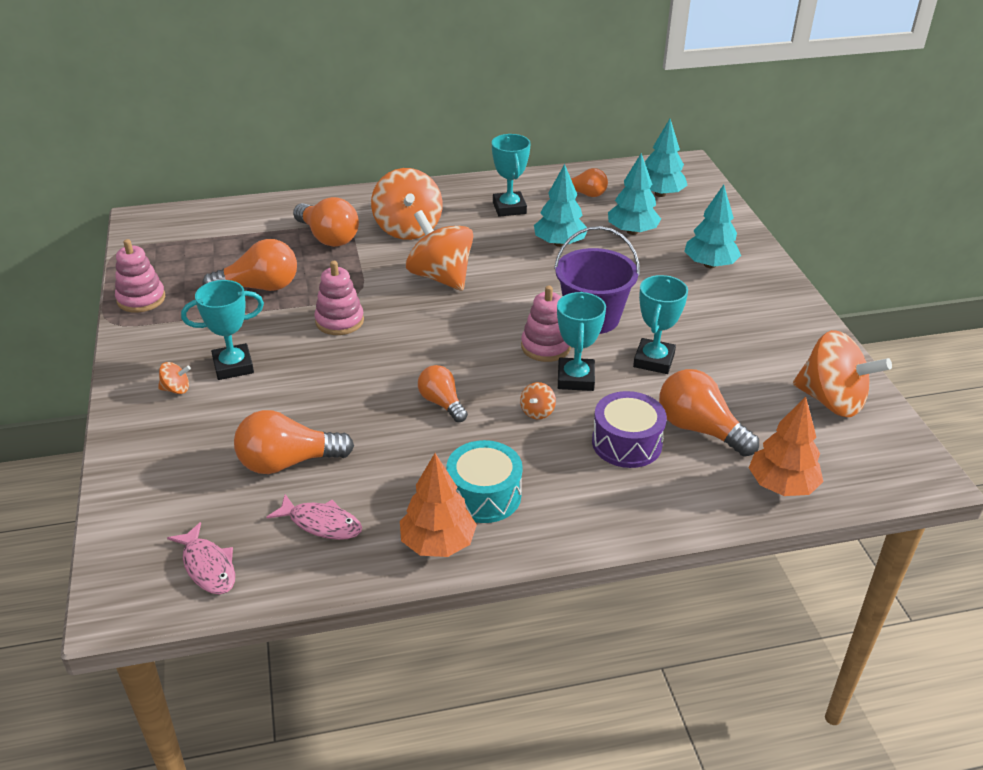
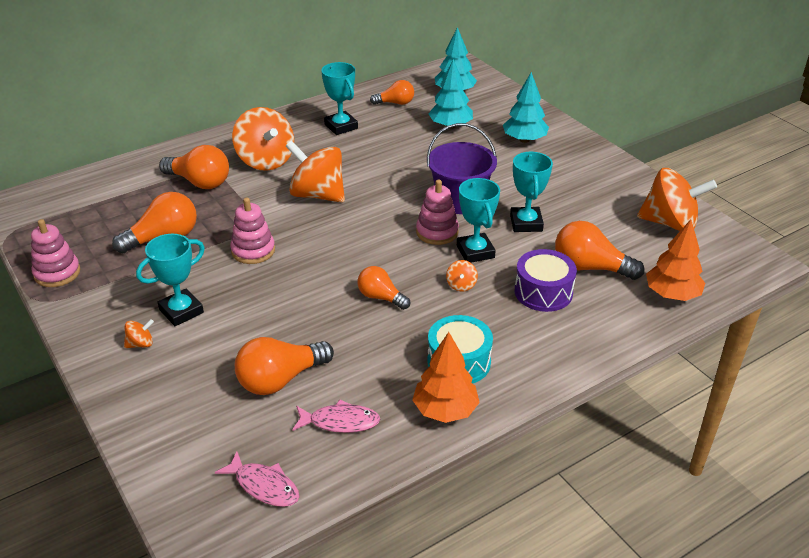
camera: 20 degrees left, 0 degrees up
(559, 243) = (399, 147): turquoise tree -> none

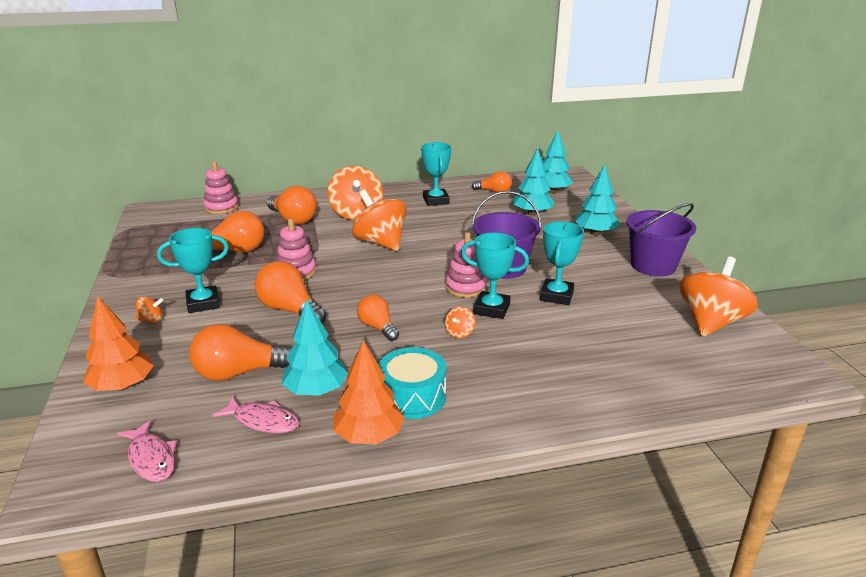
camera: 20 degrees right, 10 degrees down
(57, 273) = (136, 259): pink stacking toy -> pink stacking toy (221, 207)
(368, 379) = (316, 390): none -> turquoise tree
(475, 252) = (491, 309): turquoise trophy -> turquoise trophy turned 75 degrees counterclockwise
(543, 292) = (538, 355): purple drum -> none
(590, 267) = (600, 344): orange light bulb -> orange light bulb (290, 310)
(595, 169) = (653, 265): none -> purple bucket
(670, 223) = (710, 322): orange spinning top -> orange spinning top turned 90 degrees counterclockwise
(672, 294) = (679, 386): orange tree -> orange tree (123, 386)

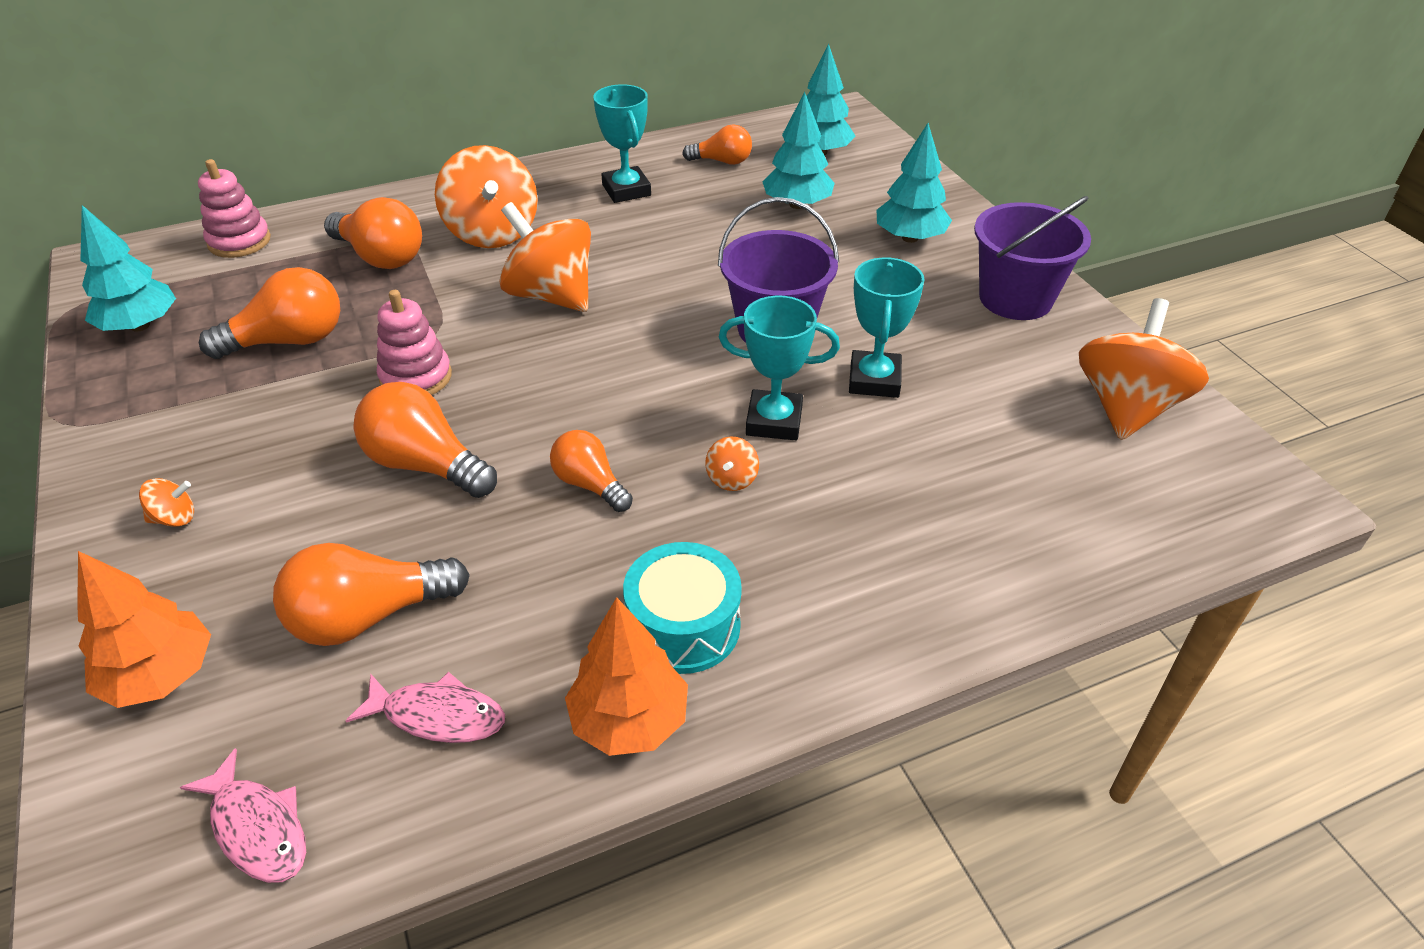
camera: 10 degrees left, 15 degrees up
(203, 303) = (262, 468): turquoise trophy -> none
(316, 390) = (515, 636): turquoise tree -> turquoise tree (140, 325)
(466, 287) = (720, 379): pink stacking toy -> none

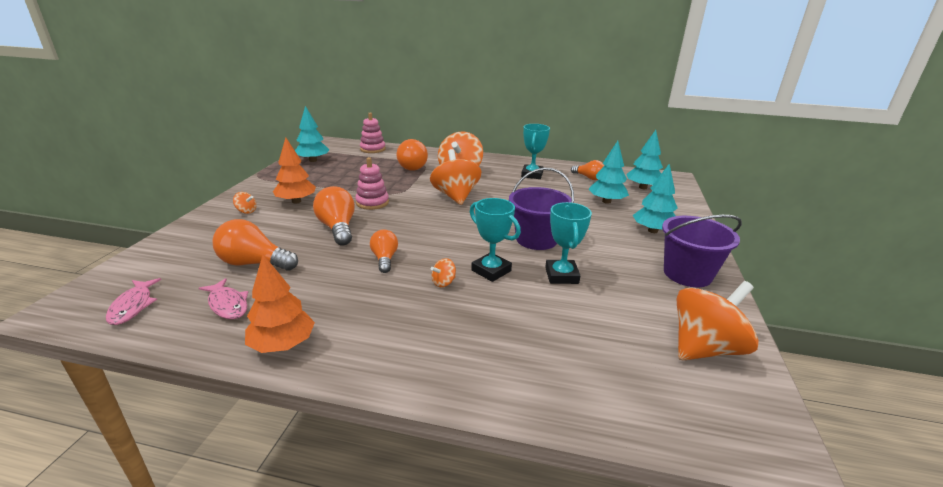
camera: 35 degrees right, 15 degrees down
(161, 676) = (178, 250): orange tree -> orange tree (296, 201)
(289, 341) = (348, 178): orange light bulb -> none
(683, 626) = (350, 323): turquoise drum -> none
(874, 380) = (561, 275): turquoise trophy -> turquoise trophy turned 45 degrees counterclockwise

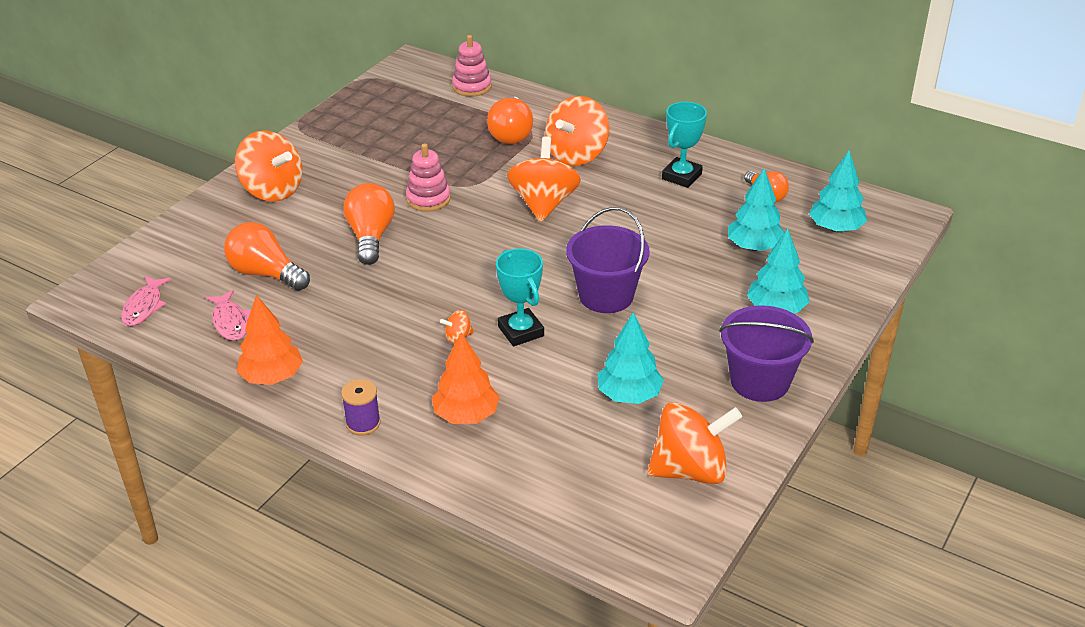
camera: 20 degrees right, 10 degrees up
(246, 211) = (272, 190): orange spinning top -> orange spinning top, size x2.39
(296, 201) = (335, 182): orange tree -> orange tree (466, 415)
(313, 160) = (379, 102): turquoise tree -> turquoise tree (629, 395)
(384, 259) = (407, 293): orange light bulb -> none
(393, 370) = (363, 423): none -> purple spool
(561, 275) = (600, 353): turquoise trophy -> none

